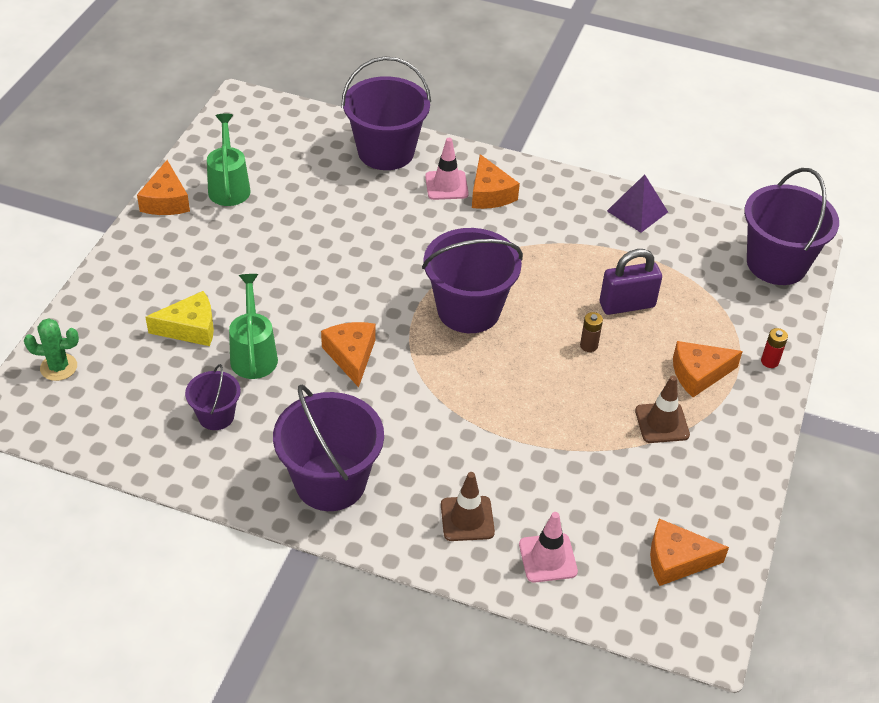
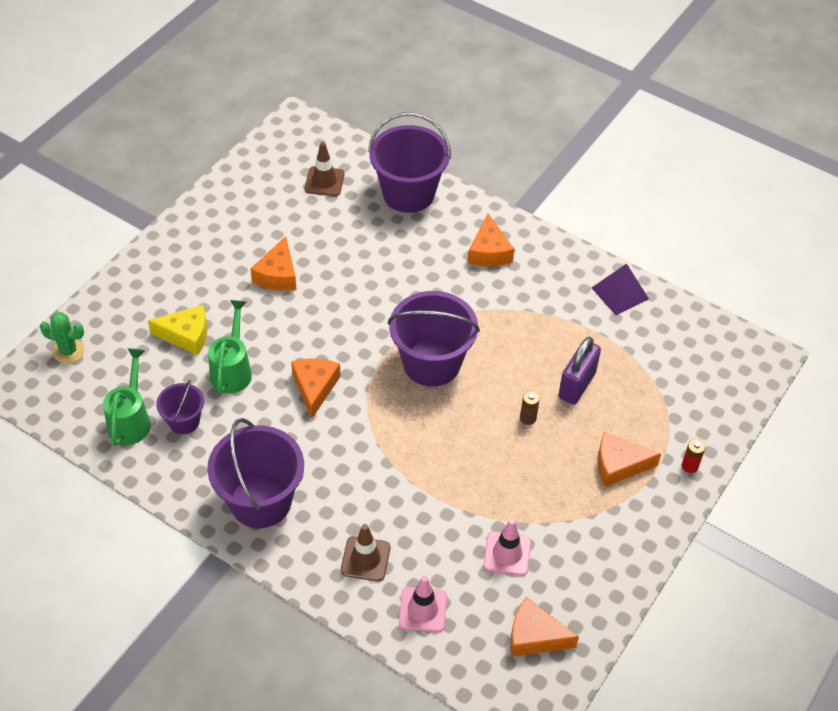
camera: 15 degrees right, 5 degrees up
(166, 201) = (201, 209): orange cheese -> orange cheese (278, 275)
(229, 186) = (259, 204): green watering can -> green watering can (131, 420)
(446, 185) = (452, 236): pink traffic cone -> pink traffic cone (507, 553)
(627, 305) = (577, 385): purple padlock -> purple padlock turned 60 degrees counterclockwise
(662, 423) = (568, 505): brown traffic cone -> brown traffic cone (324, 181)
(776, 263) = (733, 370): purple bucket -> none

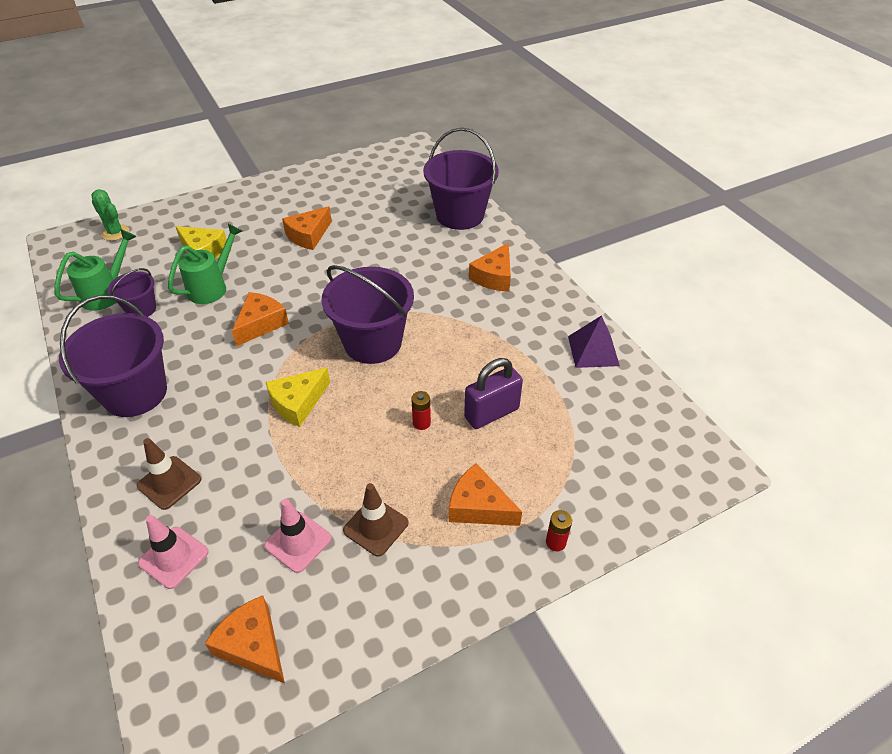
camera: 30 degrees right, 5 degrees down
(324, 181) = (400, 188): brown traffic cone -> brown traffic cone (376, 527)
(413, 446) = (298, 403): none -> yellow cheese
(528, 418) = (421, 423): brown battery -> red battery

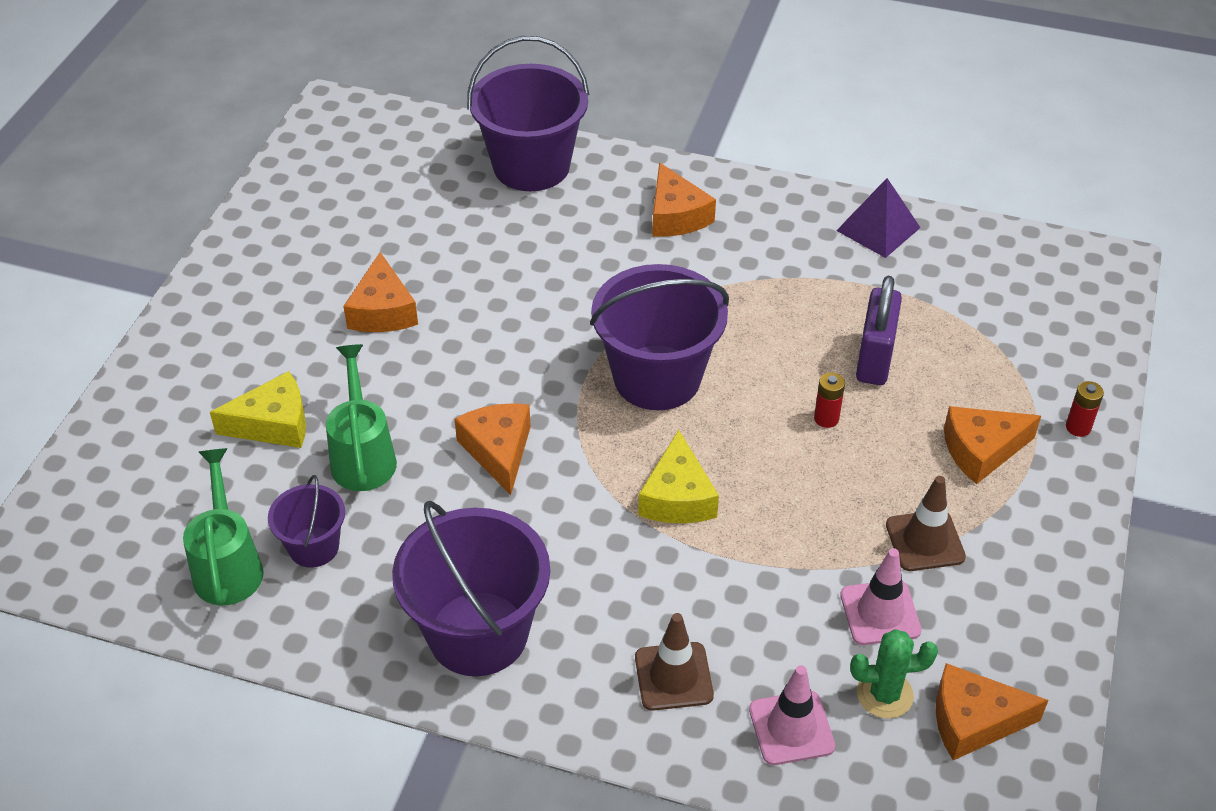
camera: 45 degrees left, 0 degrees up
(115, 233) = (92, 489): green cactus -> green cactus (884, 694)

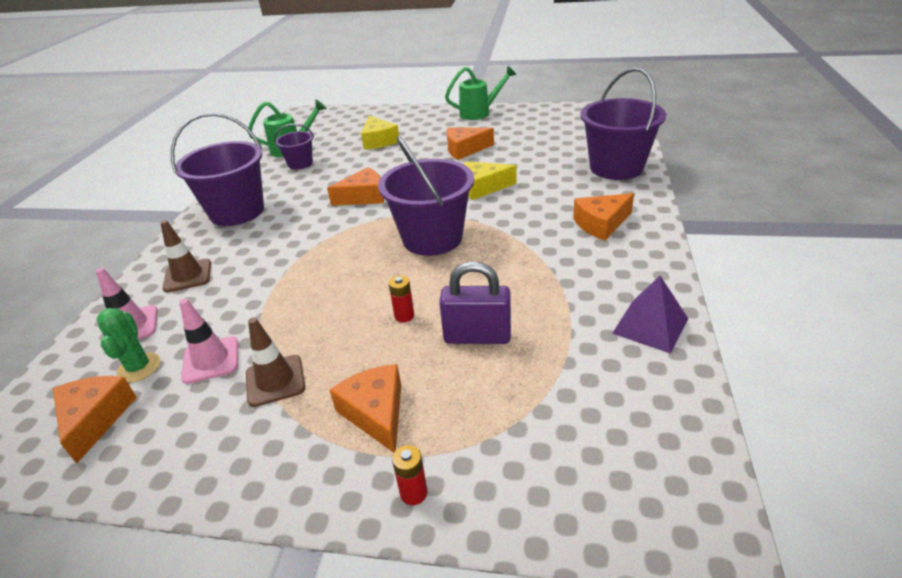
camera: 85 degrees right, 10 degrees down
(363, 456) = (359, 163): green watering can -> green watering can (479, 113)
(677, 497) = (327, 259): yellow cheese -> yellow cheese (483, 187)

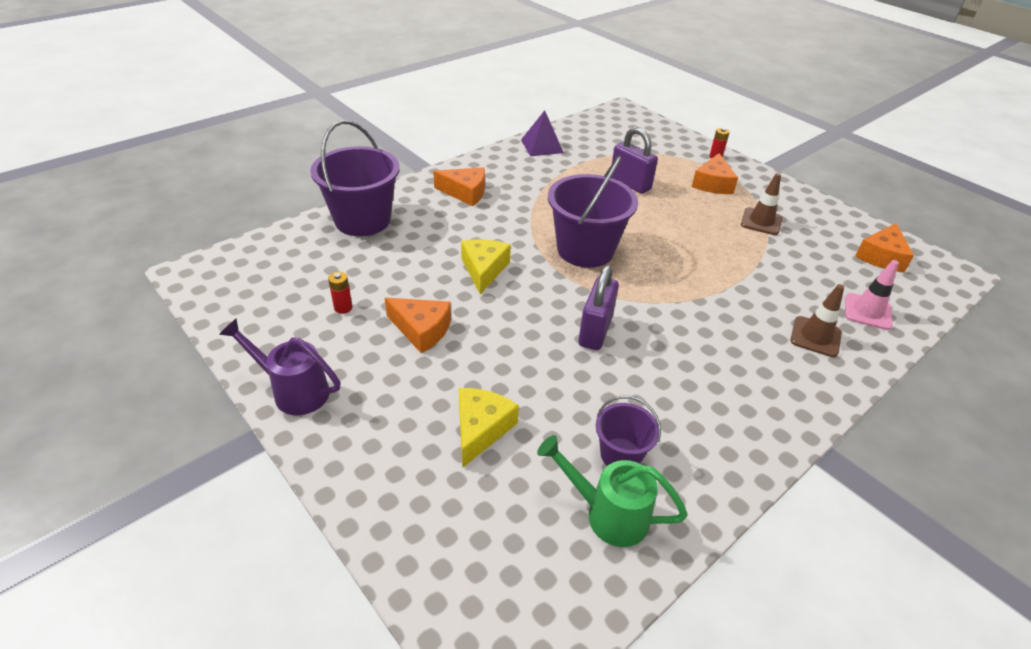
camera: 145 degrees left, 5 degrees up
(139, 368) = (855, 274): green cactus -> none
(211, 360) = (801, 253): pink traffic cone -> none
(237, 212) = (745, 402): purple bucket -> none
(364, 197) = (595, 331): orange cheese -> purple padlock
(404, 316) = (659, 213): red battery -> red battery (343, 308)
(479, 113) = (294, 391): green watering can -> purple watering can
(483, 187) = (484, 270): yellow cheese -> yellow cheese turned 120 degrees counterclockwise

